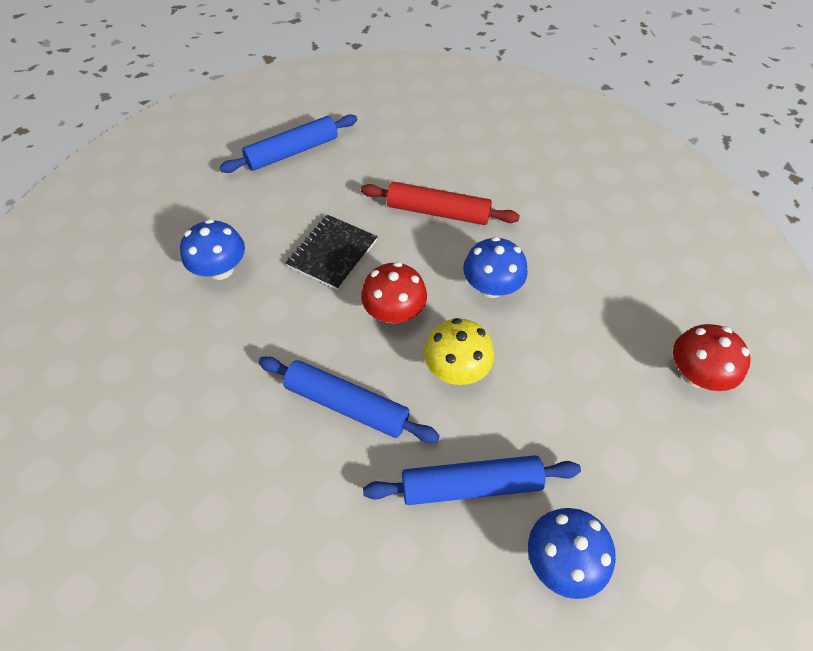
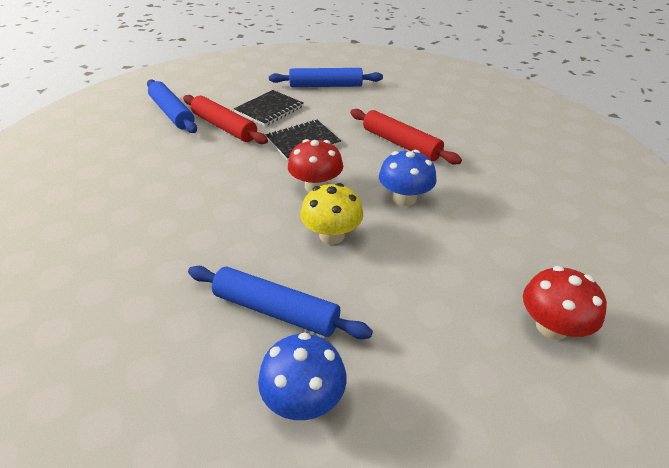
camera: 30 degrees right, 15 degrees down
(221, 269) = (224, 127): blue mushroom -> red rolling pin
(254, 218) = (269, 110): none -> black notebook
(347, 404) = (233, 223): blue rolling pin -> blue rolling pin (172, 113)

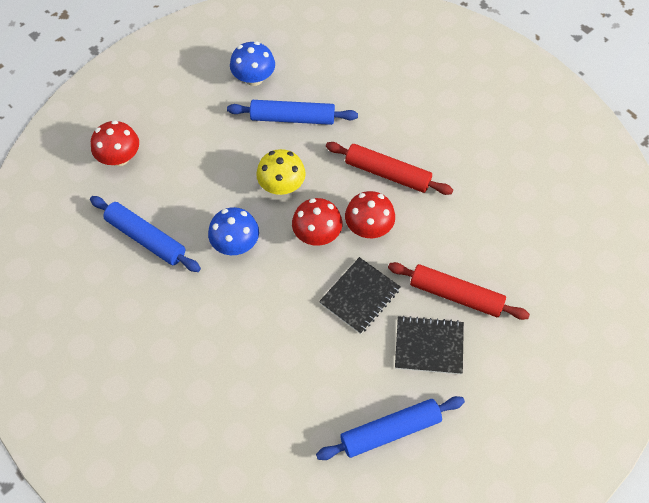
camera: 160 degrees right, 20 degrees up
(172, 113) = (530, 302): blue rolling pin -> blue rolling pin (146, 238)
(261, 180) = (369, 227): none -> red mushroom
(269, 110) = (429, 346): black notebook -> black notebook turned 75 degrees clockwise
(401, 144) = (258, 326): red rolling pin -> red rolling pin (387, 173)

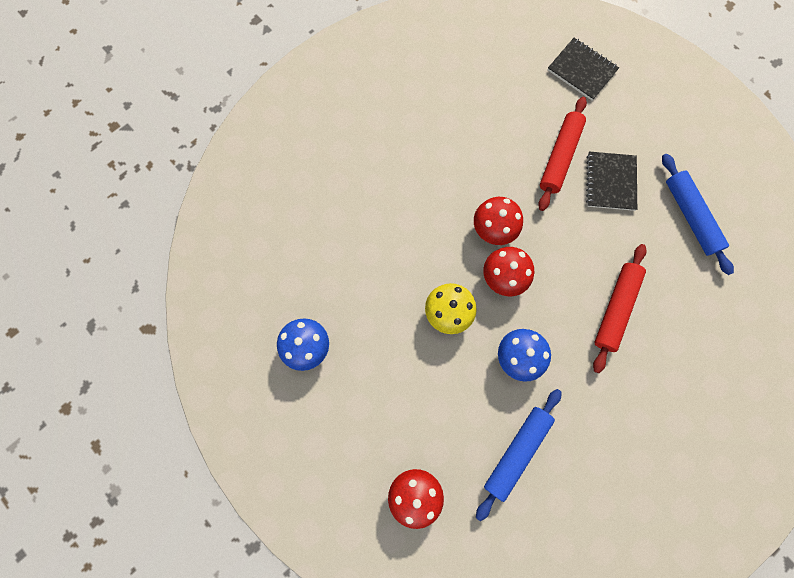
camera: 90 degrees left, 15 degrees up
(292, 118) = (363, 303): blue rolling pin -> none
(360, 296) = (567, 238): black notebook -> black notebook (582, 70)
(387, 173) = (431, 210): red rolling pin -> red rolling pin (615, 309)

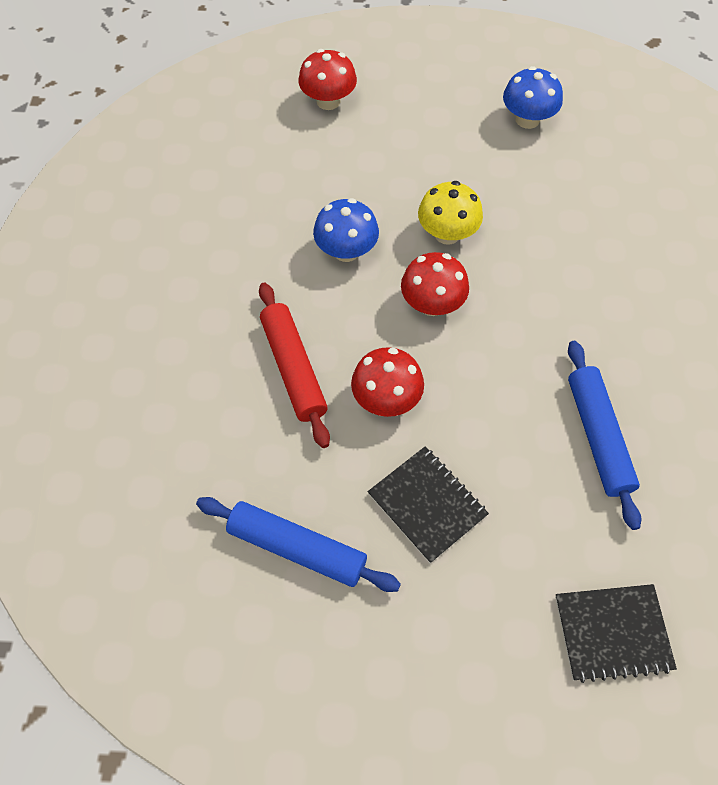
camera: 135 degrees right, 15 degrees down
(493, 229) = (492, 339): red mushroom -> red mushroom (386, 399)
(517, 452) = (274, 184): blue rolling pin -> blue rolling pin (598, 437)
(559, 157) = (512, 481): red rolling pin -> none

